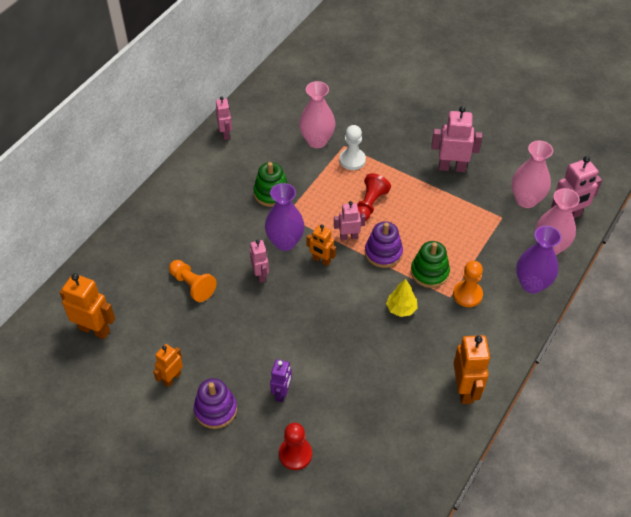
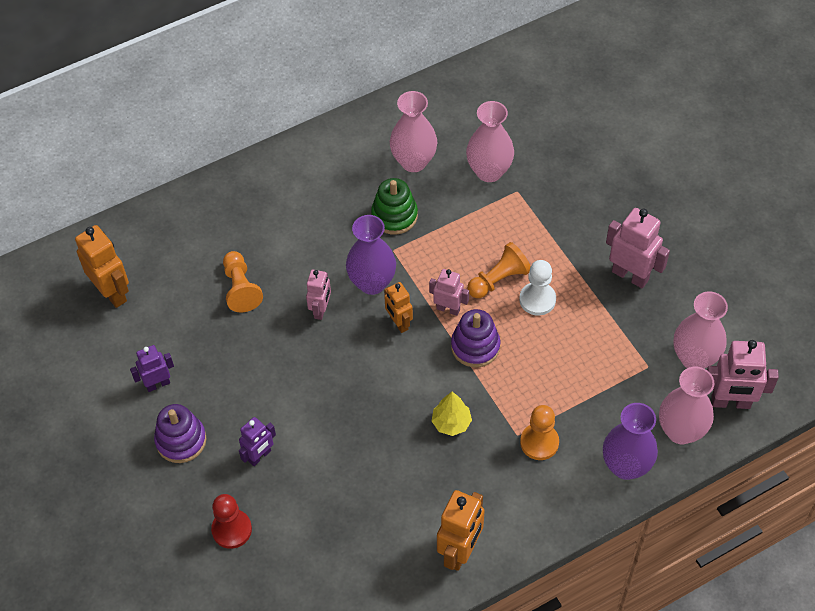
camera: 30 degrees right, 5 degrees up
(172, 378) = (158, 384): orange robot -> purple robot
(225, 134) = (388, 118): pink robot -> none
(262, 154) = (413, 162): none -> pink vase
(352, 160) = (515, 214): white pawn -> white pawn (537, 299)
(370, 204) = (499, 279): red pawn -> orange pawn
(429, 272) = (513, 395): green stacking toy -> none

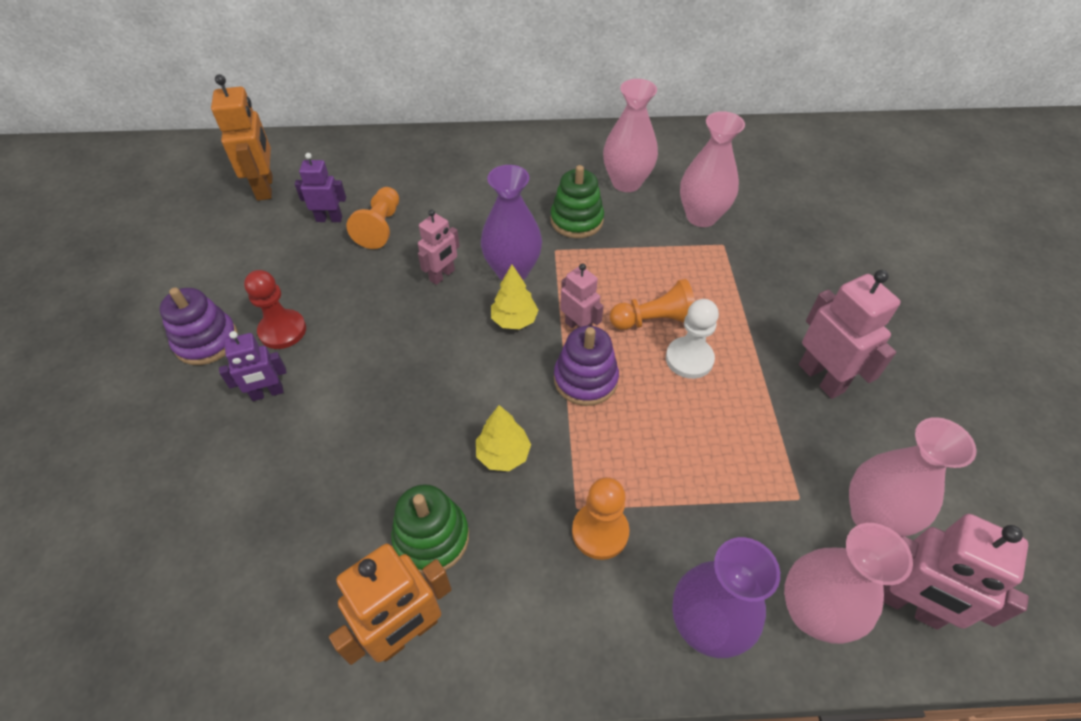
camera: 25 degrees right, 5 degrees down
(158, 384) = (233, 279): purple robot -> purple robot (329, 219)
(232, 529) = (171, 461): red pawn -> red pawn (282, 330)
(399, 323) = (514, 320): orange robot -> yellow tree
(439, 494) = (431, 538): none -> green stacking toy

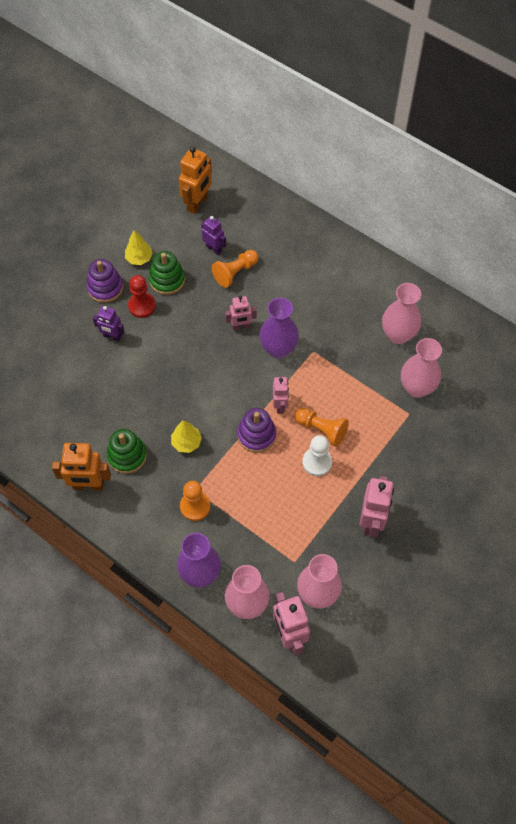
camera: 40 degrees right, 10 degrees up
(514, 320) = (253, 378): yellow tree -> yellow tree (139, 258)
(576, 220) = (343, 341): green stacking toy -> green stacking toy (167, 280)

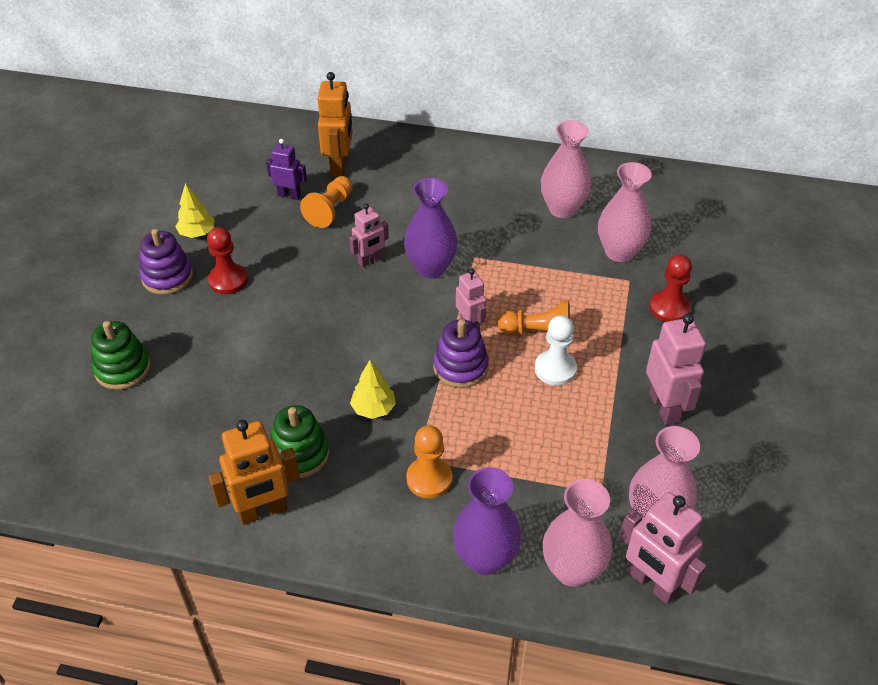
camera: 25 degrees left, 15 degrees down
(112, 336) = (205, 326): purple robot -> none
(167, 280) = (246, 243): green stacking toy -> green stacking toy (123, 369)
(197, 203) = (243, 158): orange robot -> orange robot (339, 165)
(423, 447) = (669, 308): none -> red pawn

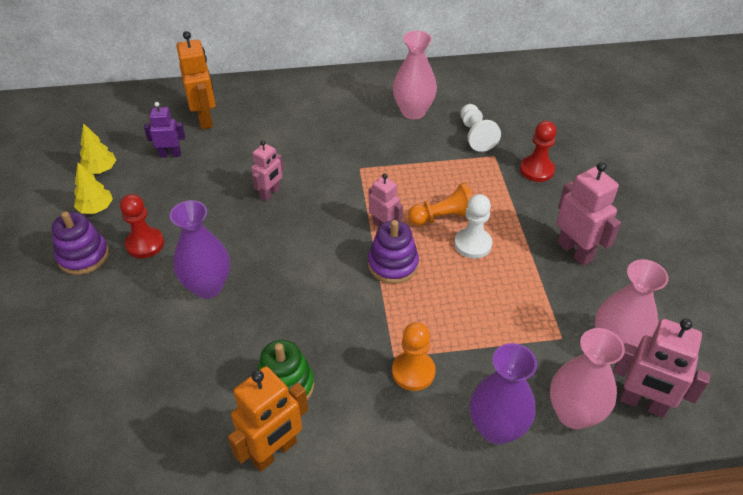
camera: 20 degrees left, 0 degrees up
(123, 369) = (74, 355): green stacking toy -> none
(330, 210) = (214, 159): orange pawn -> none
(373, 409) = (334, 323): yellow tree -> yellow tree (100, 170)
(431, 268) = (327, 186): purple vase -> purple vase (208, 286)
(619, 252) = (476, 135): pink vase -> white pawn

